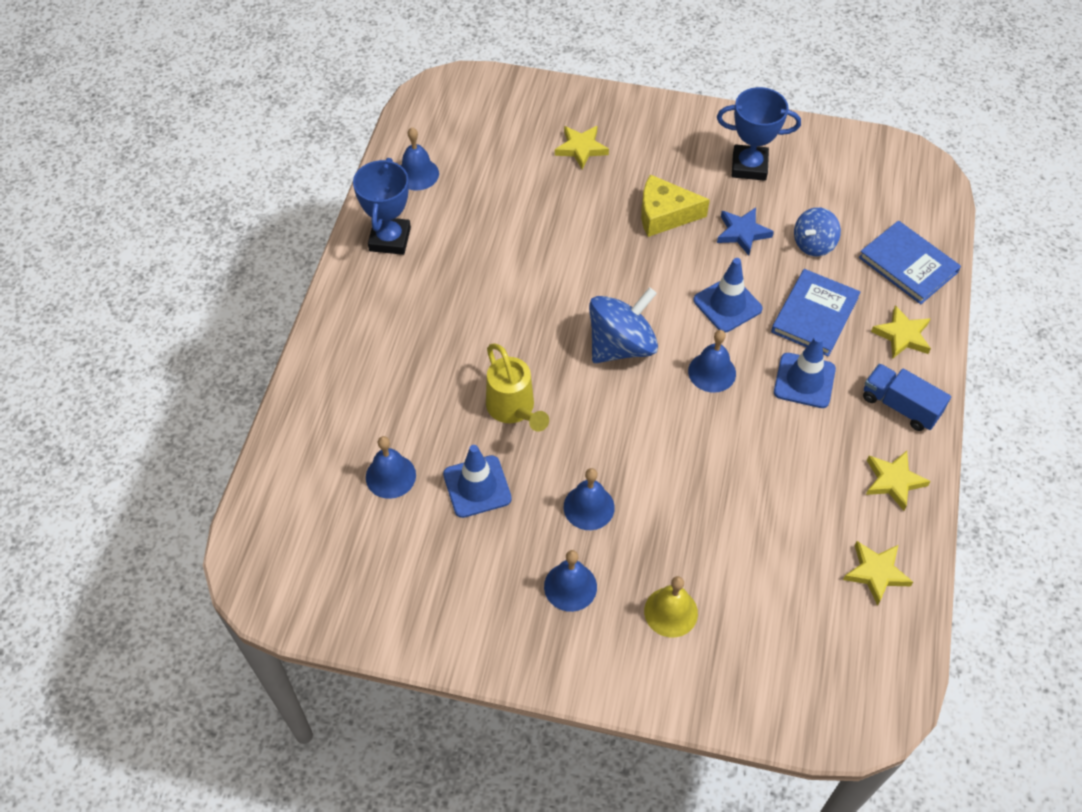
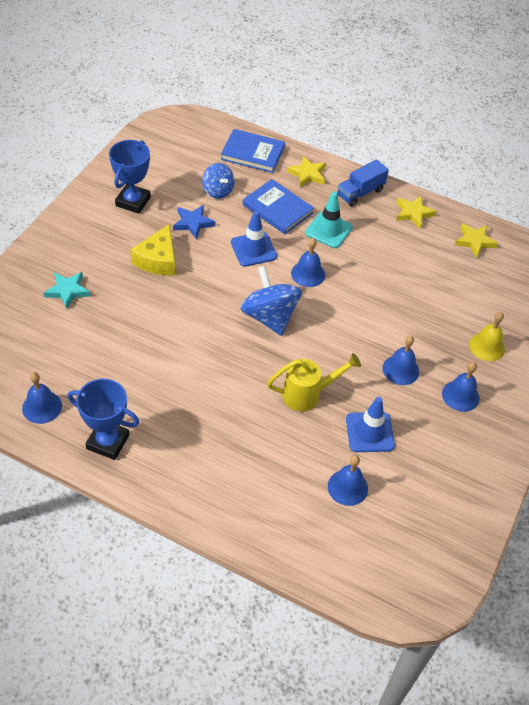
camera: 80 degrees left, 5 degrees down
(581, 148) = (67, 291): yellow star -> turquoise star
(804, 381) = (328, 230): blue traffic cone -> turquoise traffic cone
(908, 265) = (252, 153): blue book -> blue book turned 45 degrees clockwise

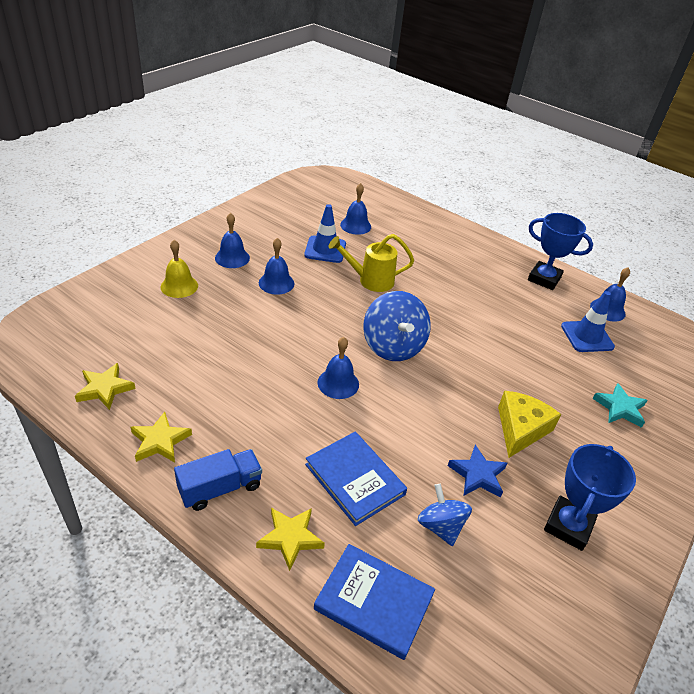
camera: 170 degrees left, 10 degrees down
(253, 249) = (399, 424): blue traffic cone -> blue traffic cone (587, 336)
(328, 230) = (292, 435): turquoise traffic cone -> none

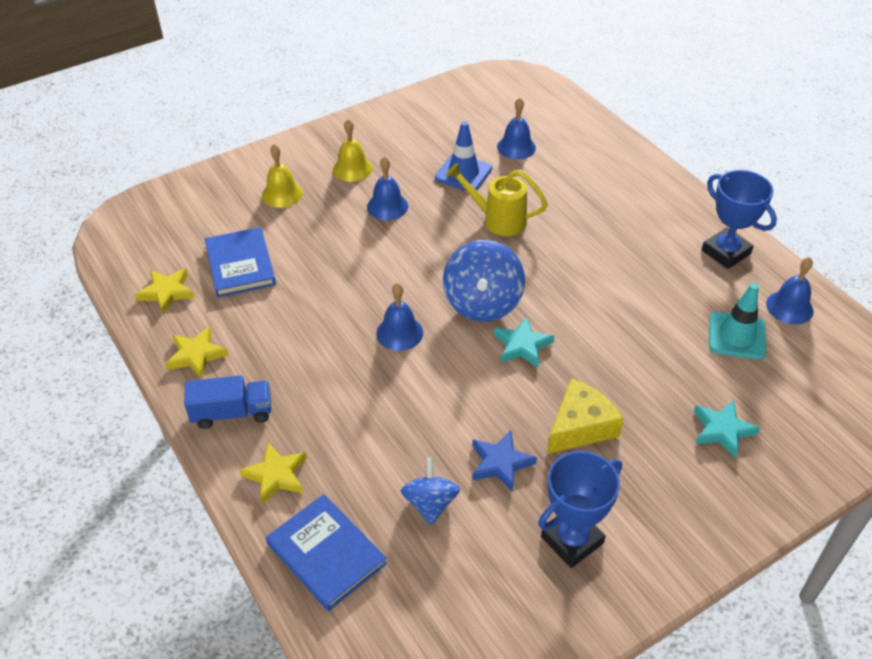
camera: 25 degrees right, 5 degrees up
(232, 258) = (352, 169): blue bell -> yellow bell
(355, 479) = (366, 436): blue book -> blue book (240, 265)
(441, 374) = (522, 345): none -> turquoise star
(587, 336) = (736, 336): blue traffic cone -> turquoise traffic cone

